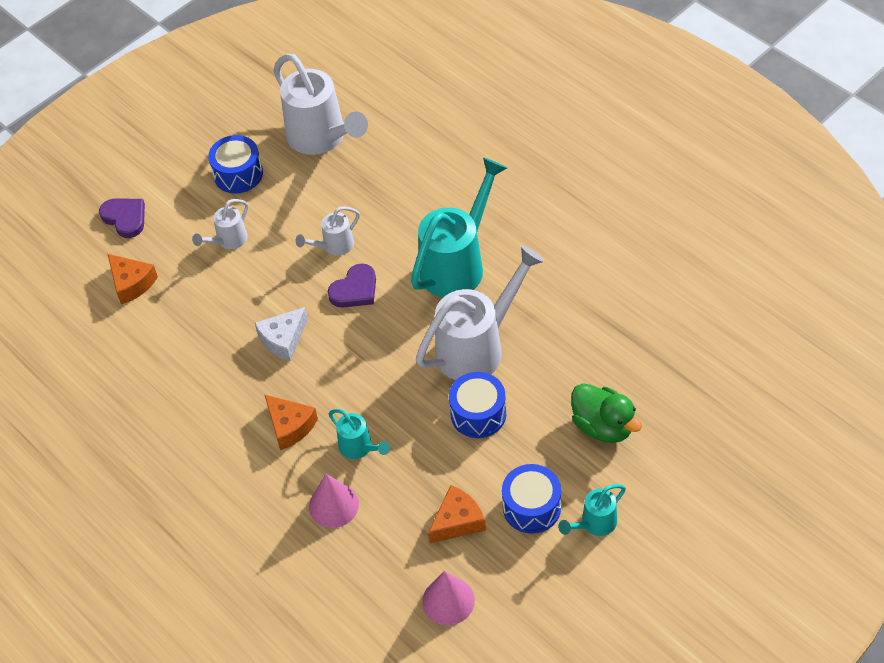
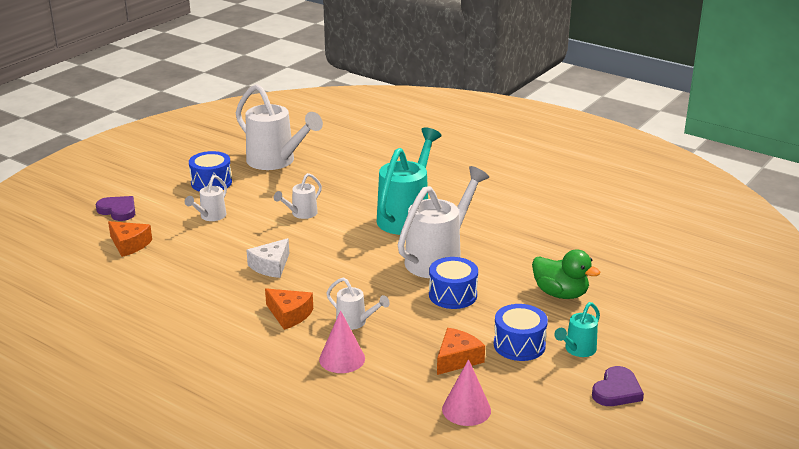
camera: 15 degrees left, 25 degrees down
(355, 290) = (325, 235): purple heart -> purple heart (617, 391)
(359, 448) = (355, 322): turquoise watering can -> white watering can

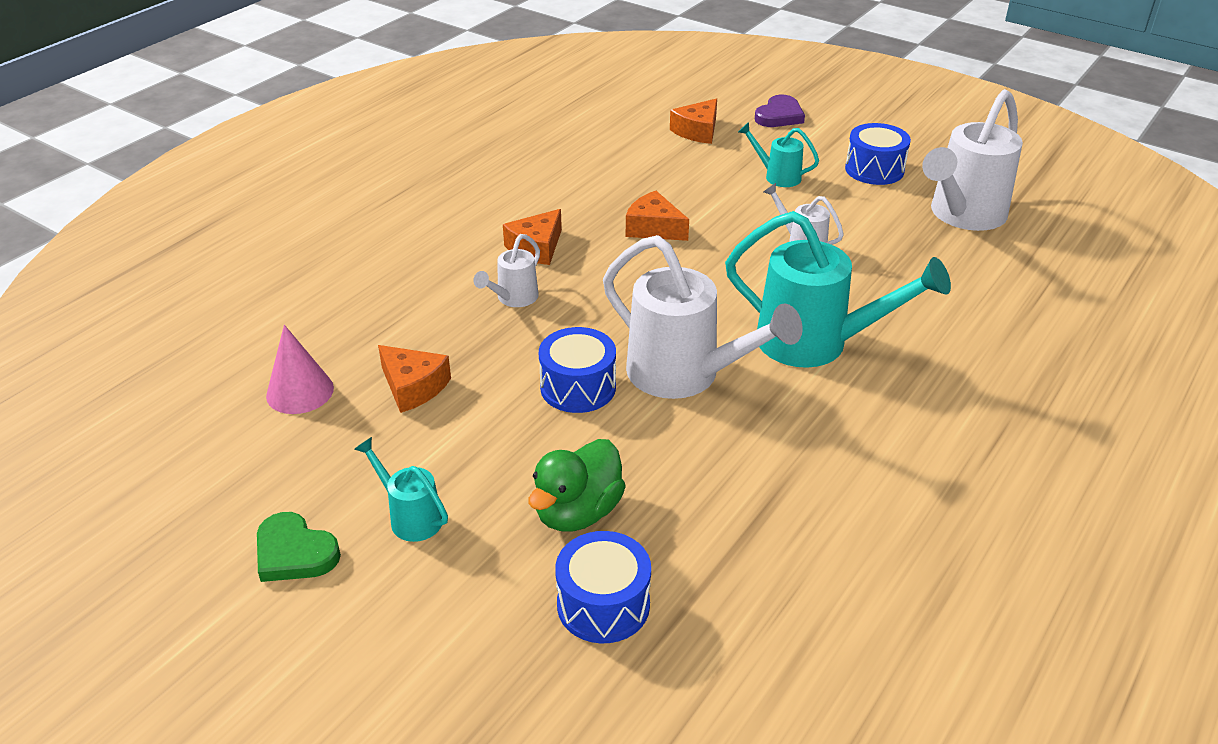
camera: 90 degrees right, 10 degrees up
(210, 216) = (777, 176): white watering can -> turquoise watering can
(271, 266) = (653, 228): white cheese -> orange cheese
(342, 359) = (433, 290): pink cone -> none
(519, 345) = (436, 451): blue drum -> blue drum (603, 604)
(617, 391) = (294, 552): purple heart -> green heart

